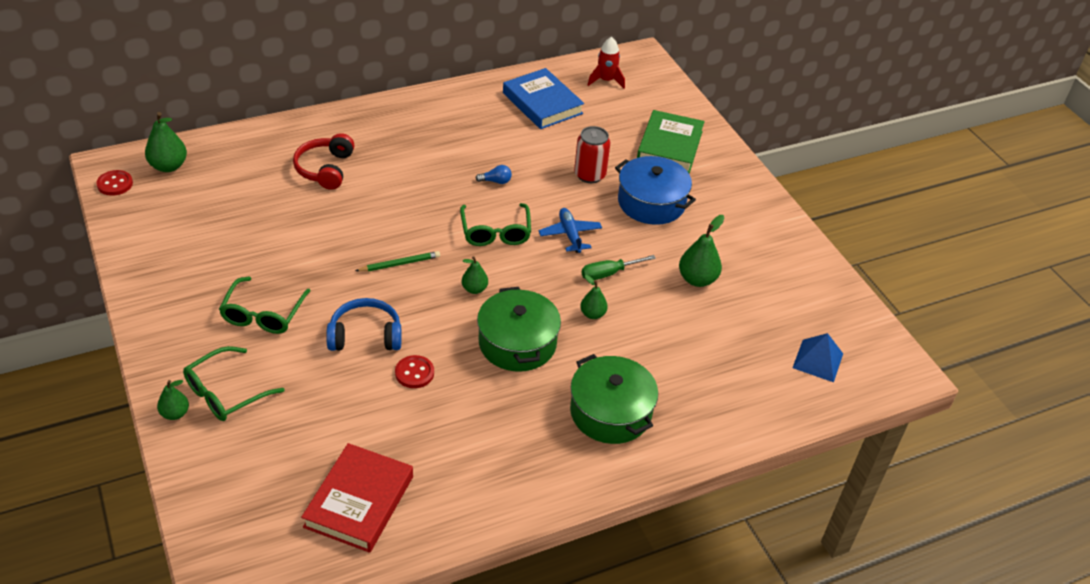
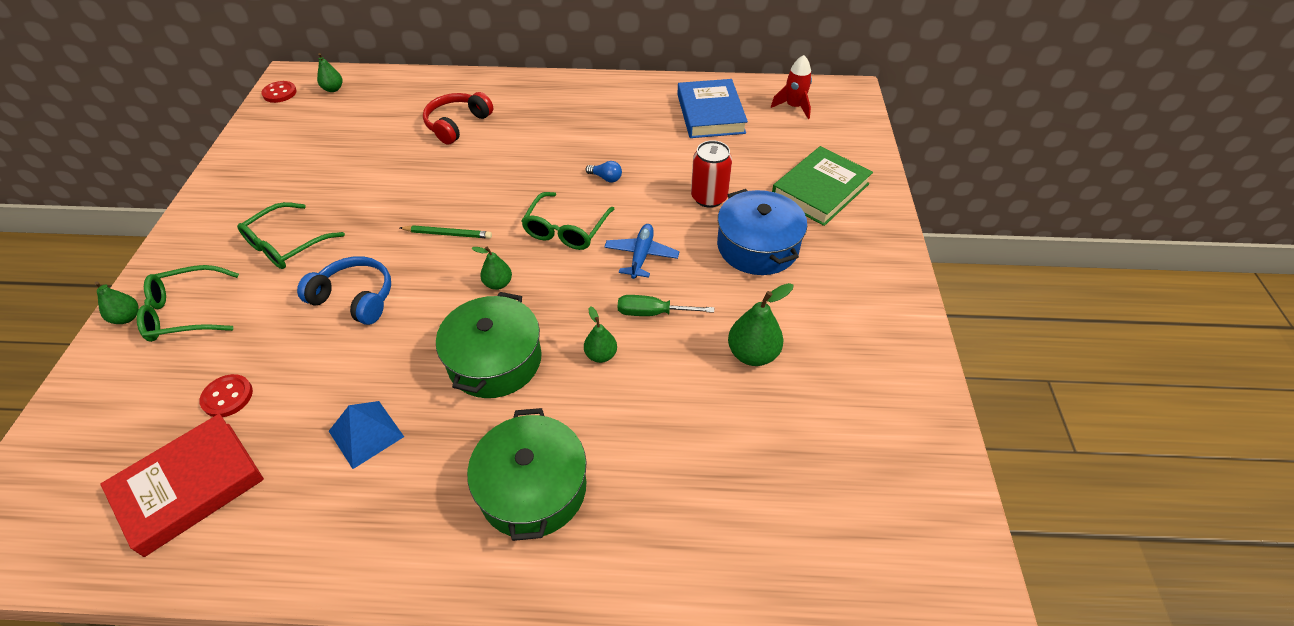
camera: 30 degrees right, 5 degrees up
(168, 166) = (333, 89): green pear -> green pear, size x0.62
(414, 373) = (366, 356): red button -> red button (227, 397)
(818, 360) = (847, 522): blue pyramid -> blue pyramid (366, 433)

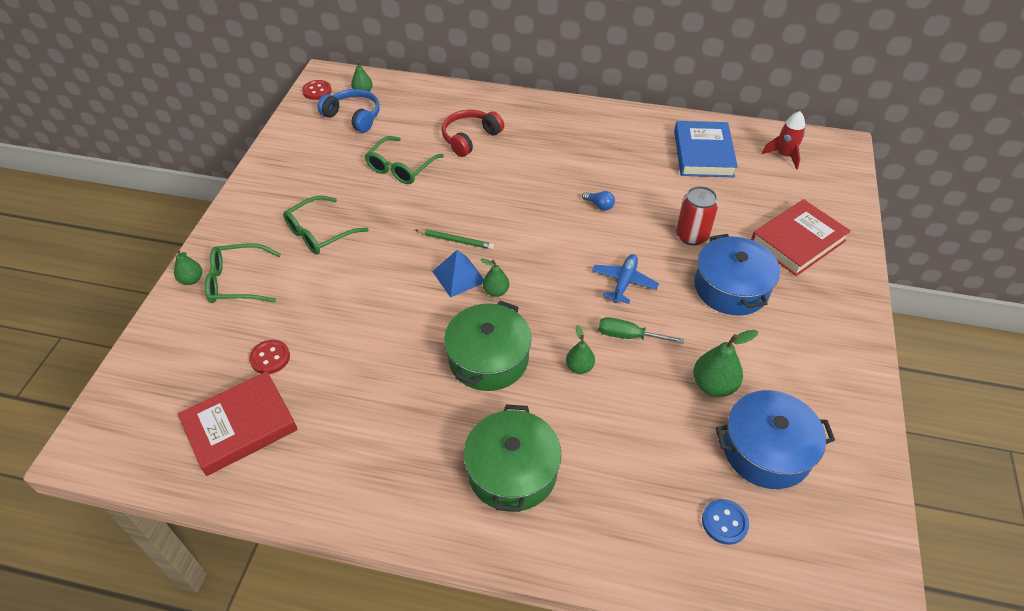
camera: 10 degrees right, 0 degrees up
(355, 298) = (375, 288): blue headphones -> blue headphones (353, 117)
(366, 433) = (379, 405): blue pyramid -> blue pyramid (459, 276)
(566, 229) = (559, 249): green glasses -> green glasses (401, 167)
(785, 508) = (724, 522): none -> blue button
(820, 190) = (797, 241): green book -> red book
(820, 417) = (766, 450): none -> blue pot

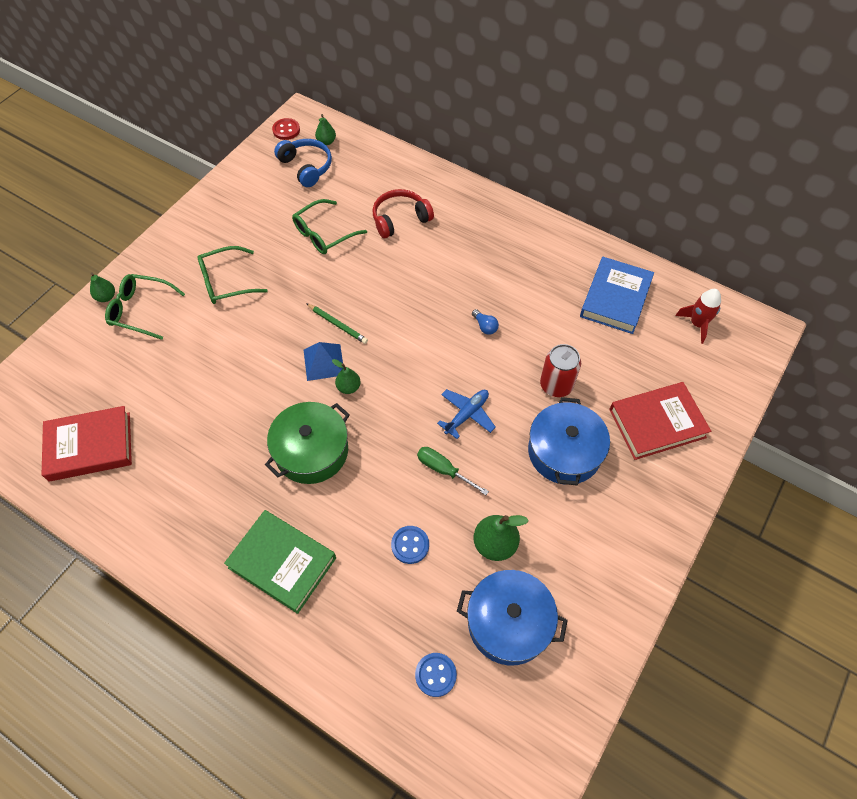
camera: 20 degrees right, 10 degrees up
(270, 358) = (137, 391): red button -> none
(512, 471) = (282, 563): green pot -> green book
(579, 367) = (385, 485): green pear -> none
(633, 412) = (410, 545): none -> blue button

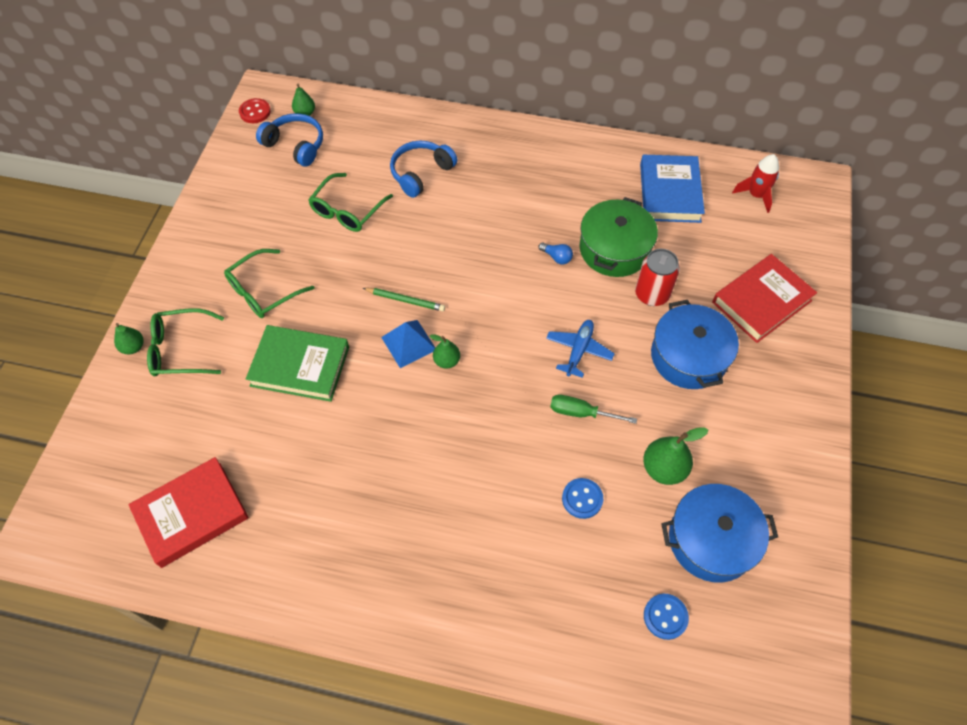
camera: 20 degrees left, 0 degrees up
(282, 563) = (460, 562): green book -> green book (300, 366)
(311, 451) = (438, 438): green pot -> green pot (614, 249)
(400, 219) = (421, 173): red headphones -> blue headphones

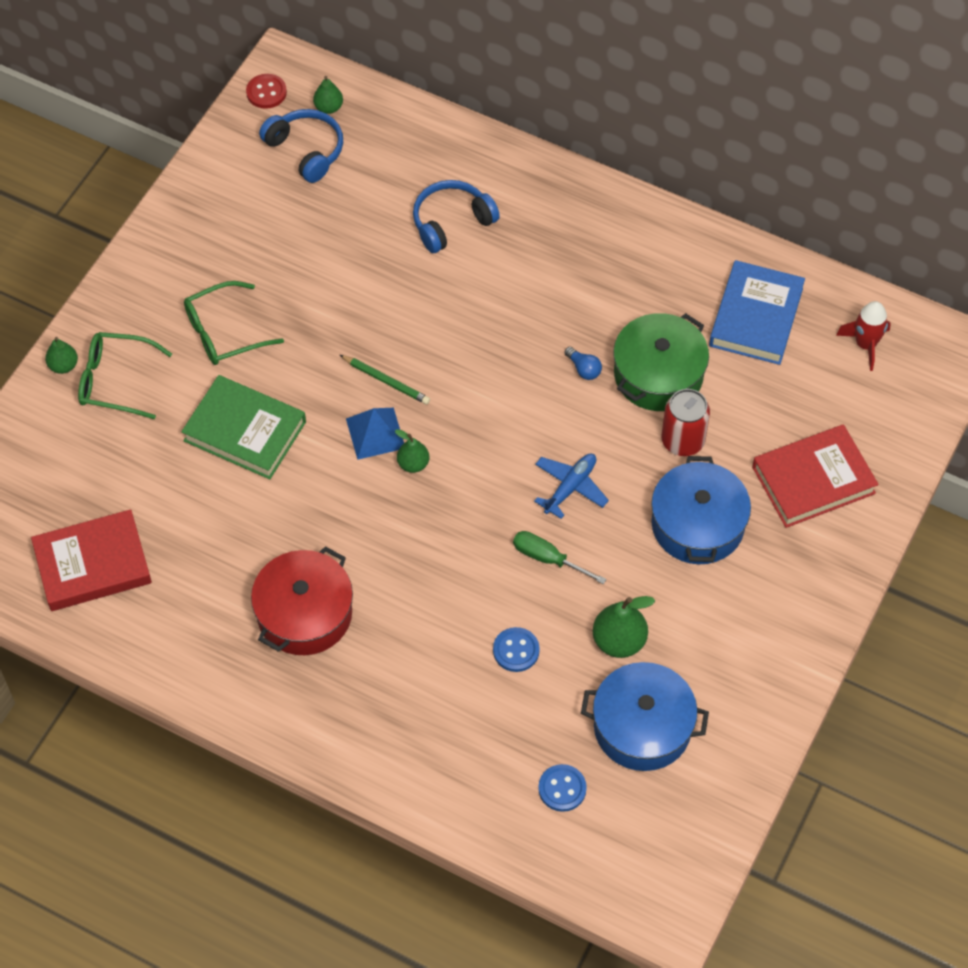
camera: 15 degrees right, 0 degrees up
(347, 210) = (348, 252): green glasses -> none
(391, 512) = (304, 614): none -> red pot

